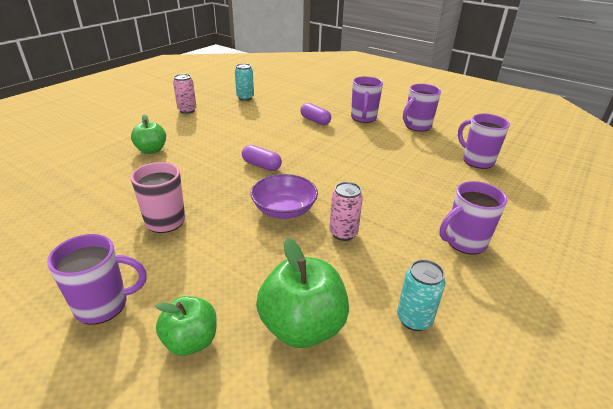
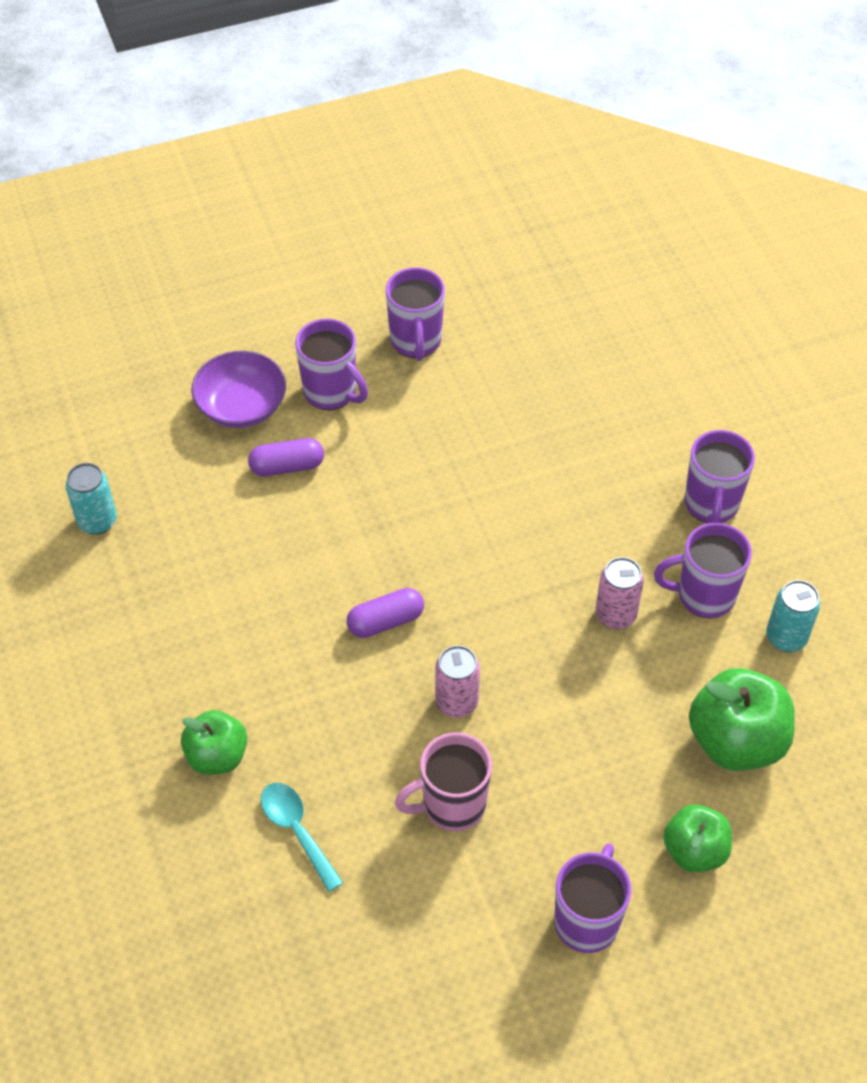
camera: 55 degrees left, 20 degrees up
(120, 181) = (297, 831): none -> turquoise spoon
(187, 110) = (82, 642): pink can -> pink can (456, 702)
(284, 210) = (523, 652): purple bowl -> purple bowl (241, 406)
(477, 161) = (565, 350): purple mug -> purple mug (704, 595)

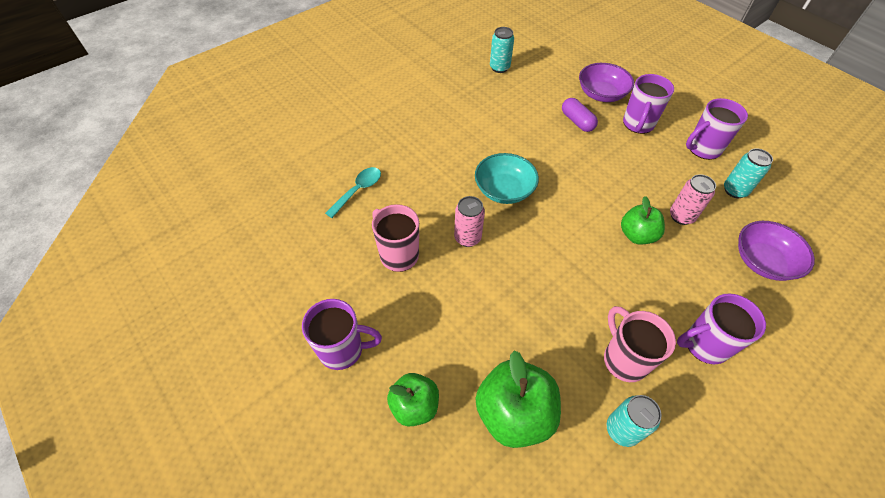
camera: 70 degrees right, 0 degrees up
(217, 756) = (390, 147): green apple -> green apple (637, 235)
(385, 621) = (504, 190): purple capsule -> turquoise bowl
(504, 348) = (734, 190): none -> turquoise can
(615, 615) = (575, 306): pink can -> pink can (681, 216)
(622, 383) = (763, 261): none -> purple bowl
(704, 595) = (624, 359): purple mug -> pink mug

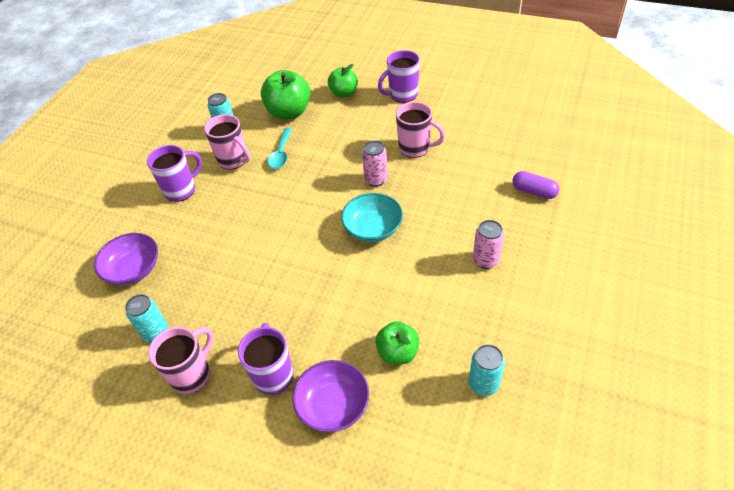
camera: 155 degrees right, 5 degrees down
(358, 190) = (487, 172): turquoise spoon -> turquoise spoon (281, 154)
(577, 121) = (344, 342): purple capsule -> purple capsule (534, 191)
(637, 235) = (244, 243): green apple -> green apple (397, 352)
(681, 216) = (207, 278): pink can -> pink can (485, 260)
(702, 149) = (192, 374): purple mug -> pink mug

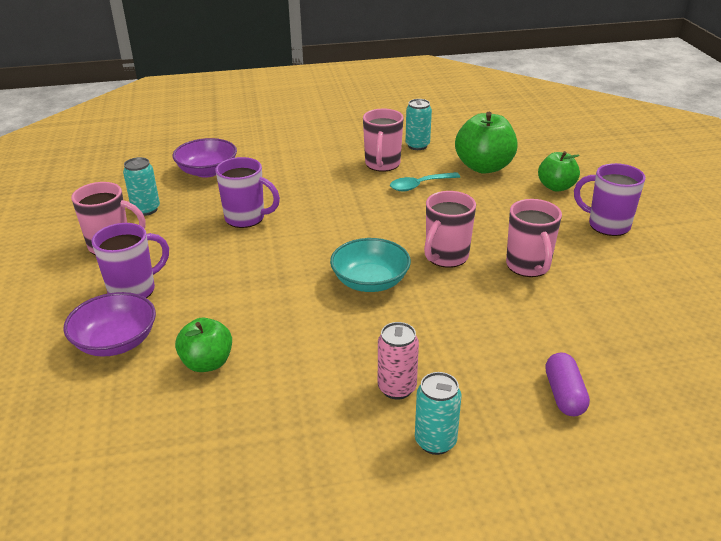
camera: 55 degrees right, 15 degrees down
(181, 190) = (317, 155): purple mug -> purple mug (246, 218)
(376, 180) = (446, 257): pink can -> pink mug
(483, 384) = (200, 450): turquoise can -> turquoise can (435, 441)

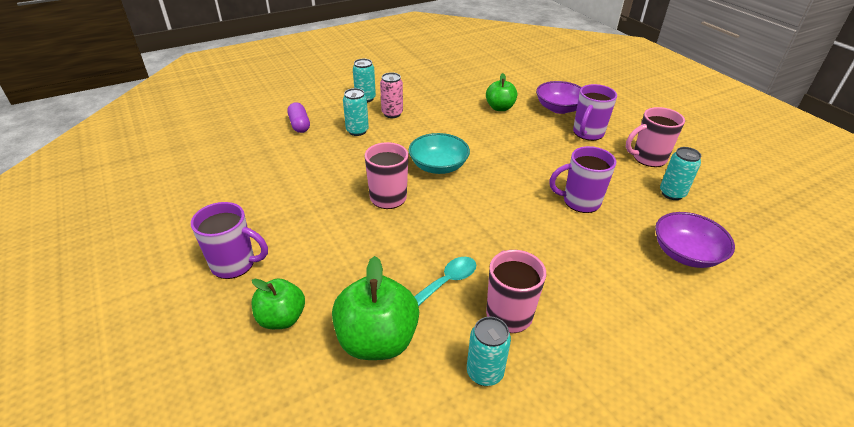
camera: 160 degrees right, 5 degrees up
(466, 361) = (357, 131): none -> turquoise can
(528, 266) = (318, 201): pink mug -> none

